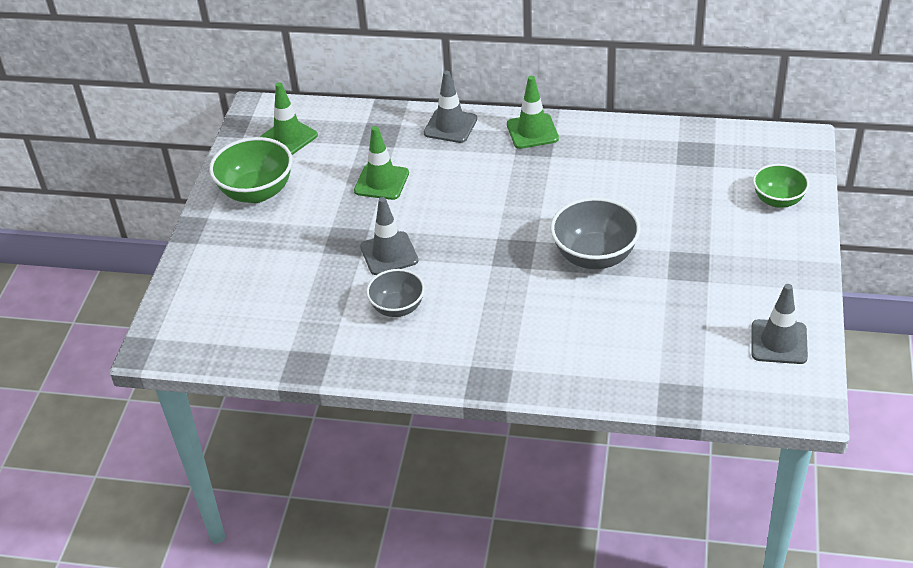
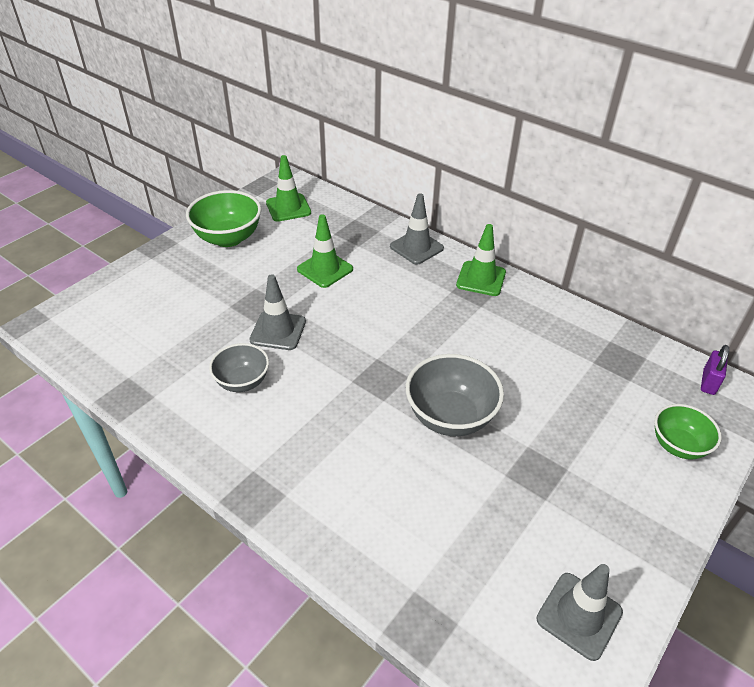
camera: 25 degrees right, 0 degrees up
(773, 142) = (708, 382): none -> purple padlock

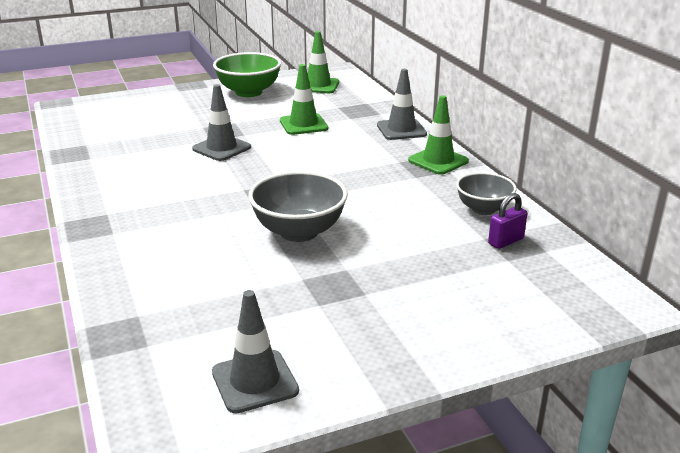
camera: 30 degrees right, 15 degrees down
(242, 382) = (160, 167): grey bowl -> grey bowl (483, 209)
(678, 445) = (502, 316): green bowl -> none
(708, 382) = (598, 286): purple padlock -> purple padlock (506, 241)

